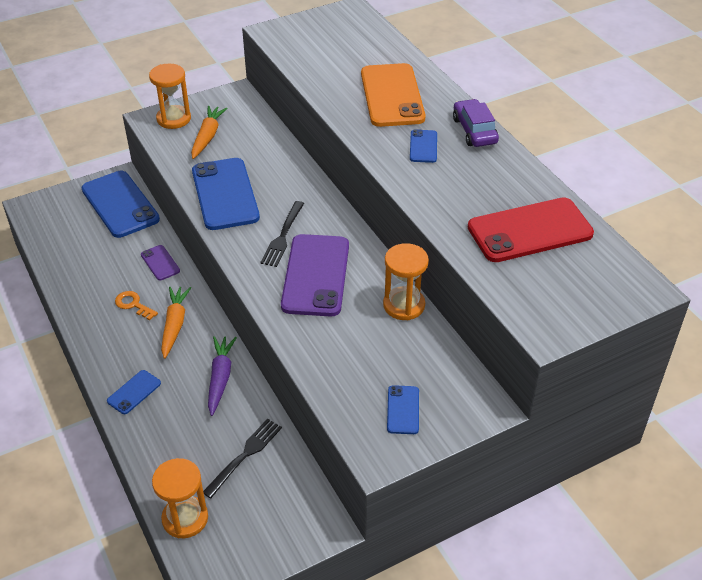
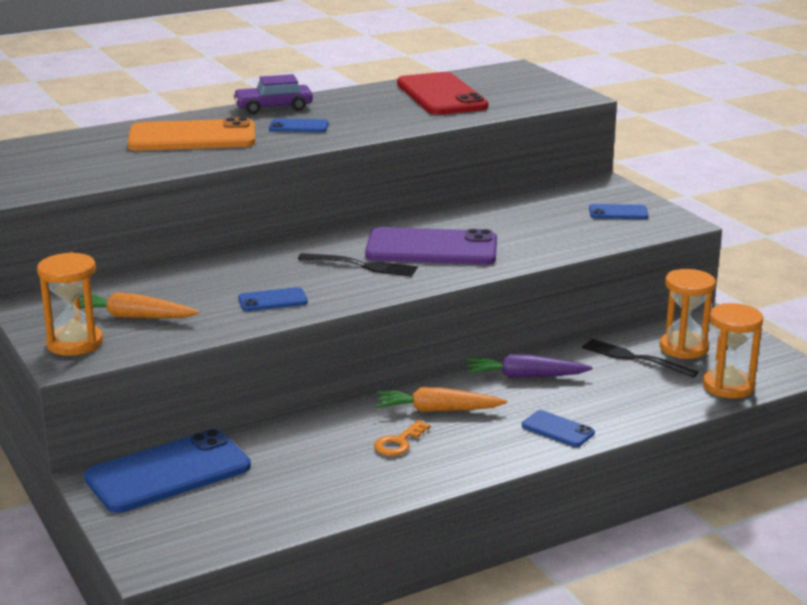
camera: 90 degrees left, 20 degrees down
(160, 263) = (313, 429): purple phone -> none
(225, 194) = (272, 300): blue phone -> blue phone, size x0.47
(404, 305) = (476, 210): orange hourglass -> orange hourglass (683, 348)

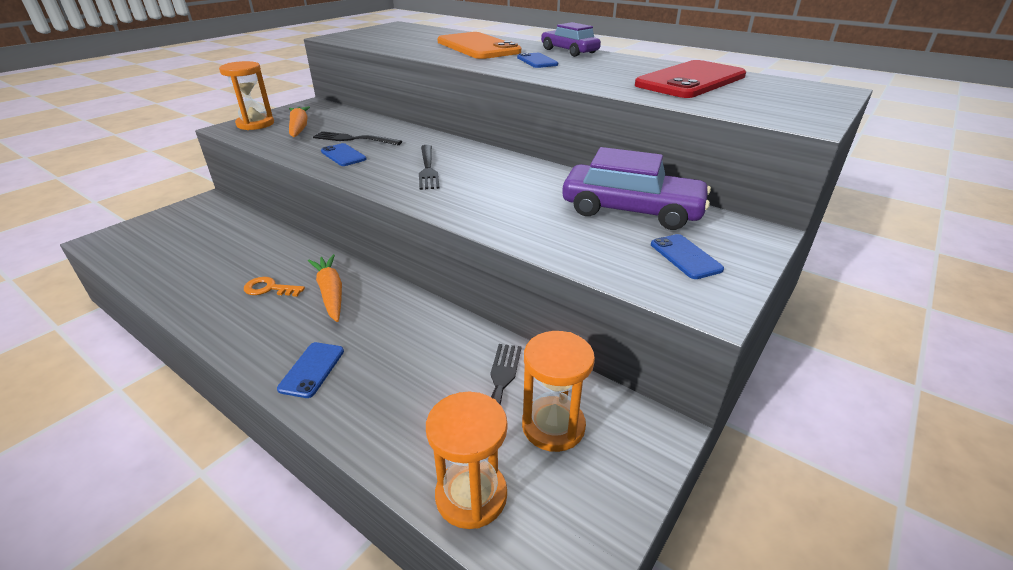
camera: 65 degrees right, 10 degrees up
(168, 472) = (215, 217): blue phone -> none
(222, 290) = (354, 139): none -> black fork
(431, 248) = (486, 185): purple phone -> none
(525, 376) = (416, 324): purple carrot -> none
(534, 209) = (631, 210): none -> purple car

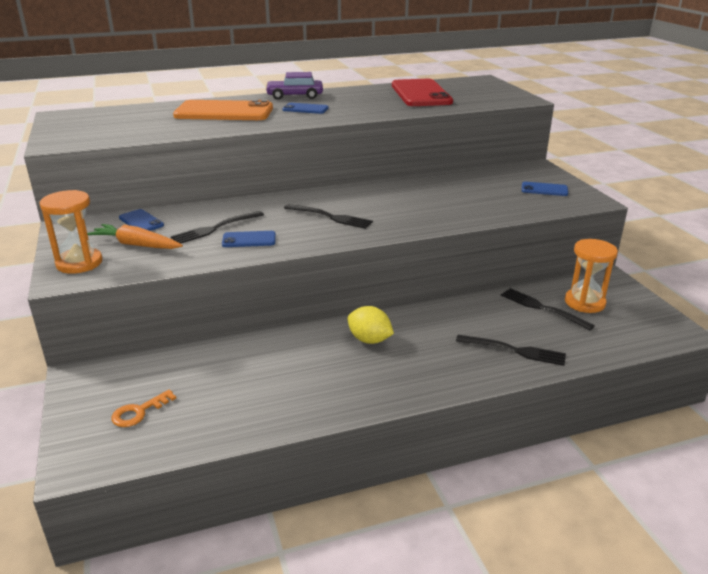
camera: 55 degrees left, 5 degrees down
(269, 288) = (328, 367): orange key -> orange key (139, 412)
(312, 369) = (464, 368): blue phone -> blue phone (141, 221)
(331, 293) = (369, 340): orange carrot -> yellow lemon
(375, 396) = (514, 350): none -> black fork
(471, 495) = (619, 341): orange hourglass -> none
(631, 210) = (478, 183): purple car -> none

